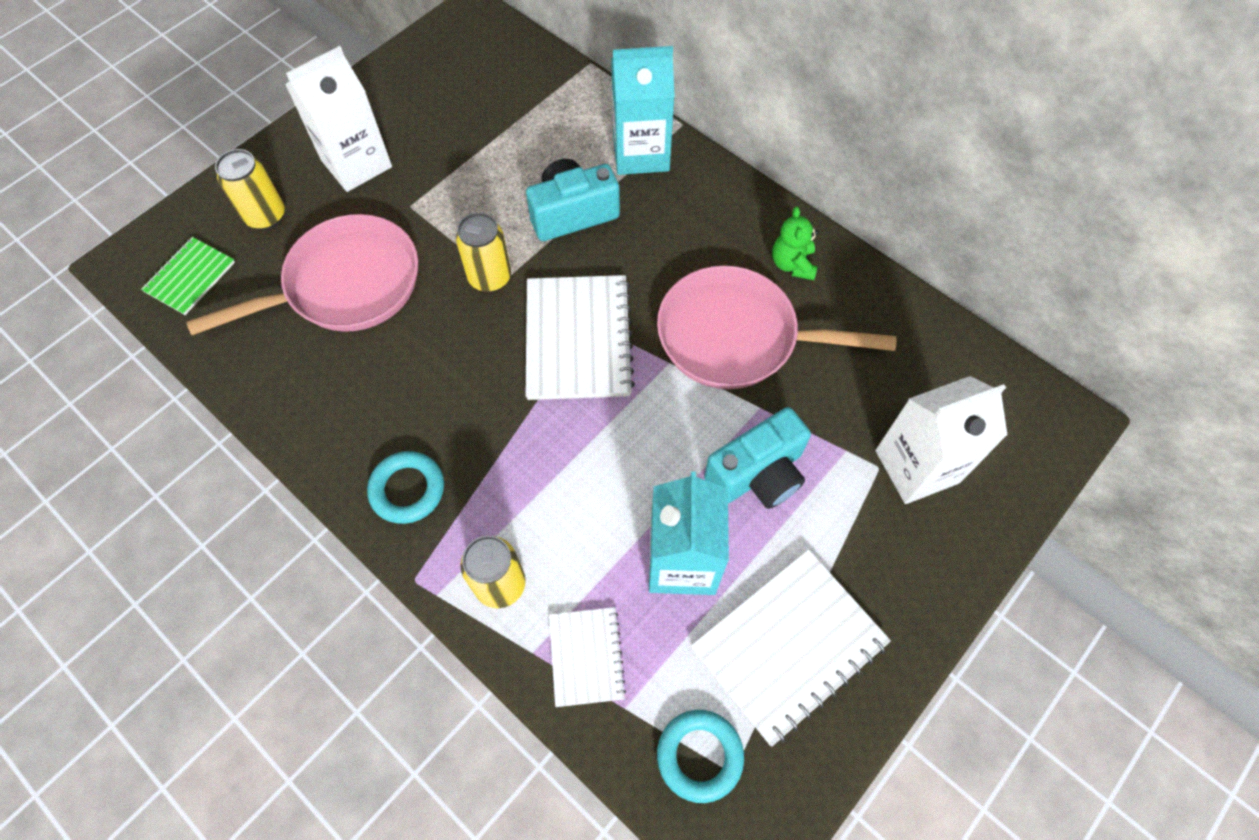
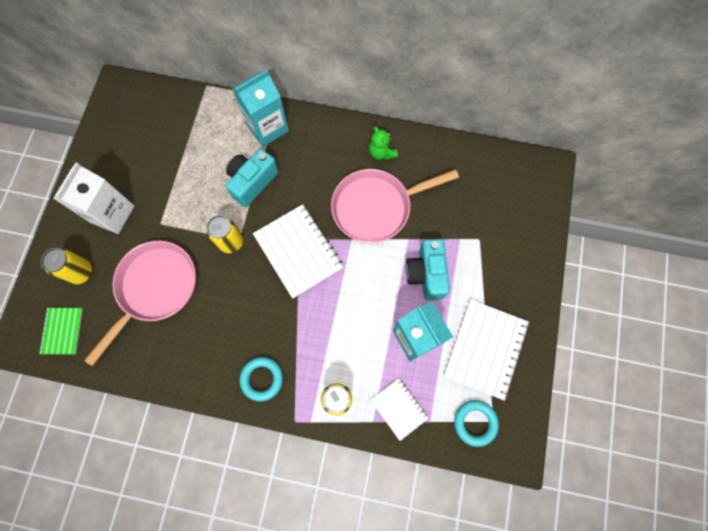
camera: 30 degrees left, 10 degrees up
(758, 474) = (426, 274): turquoise camera -> turquoise camera turned 150 degrees clockwise
(917, 466) = (495, 229): white carton -> none

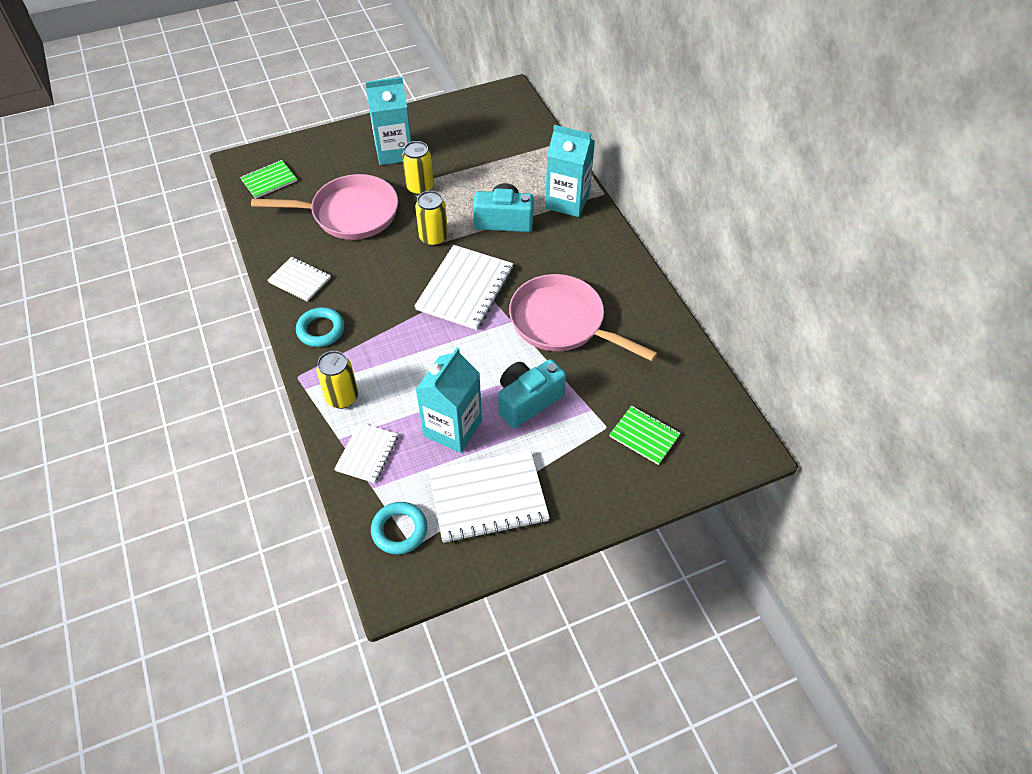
camera: 55 degrees right, 20 degrees down
(81, 272) = (327, 163): yellow can -> yellow can (420, 188)
(112, 214) = (394, 152): white carton -> turquoise carton
(198, 367) = (299, 280): none -> white notebook
(381, 152) = (624, 295): green teddy bear -> none
(500, 221) = (644, 436): none -> green notebook

